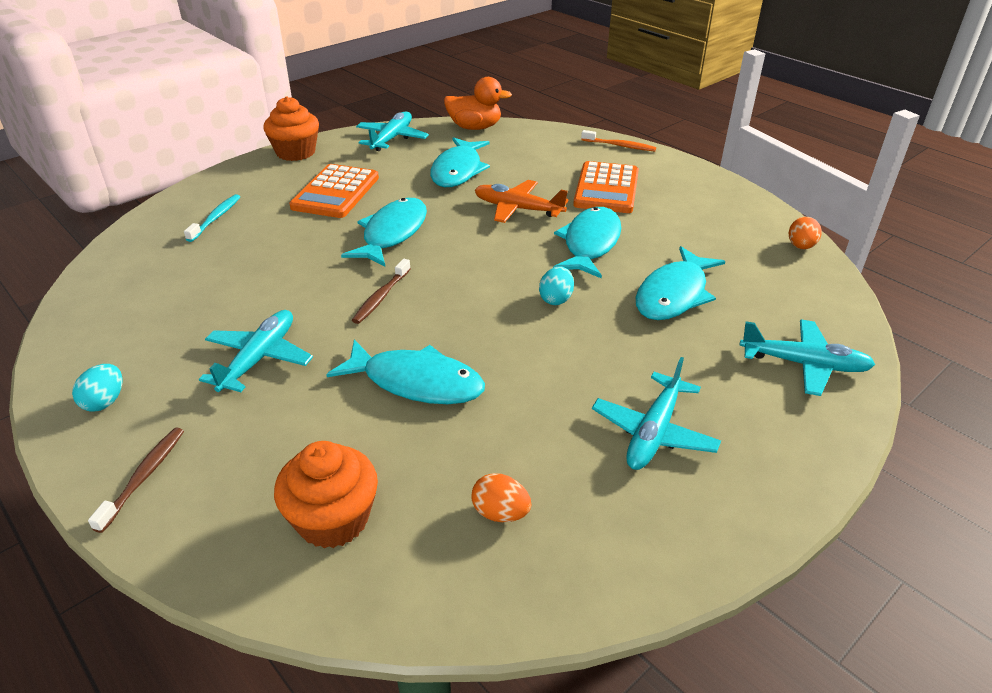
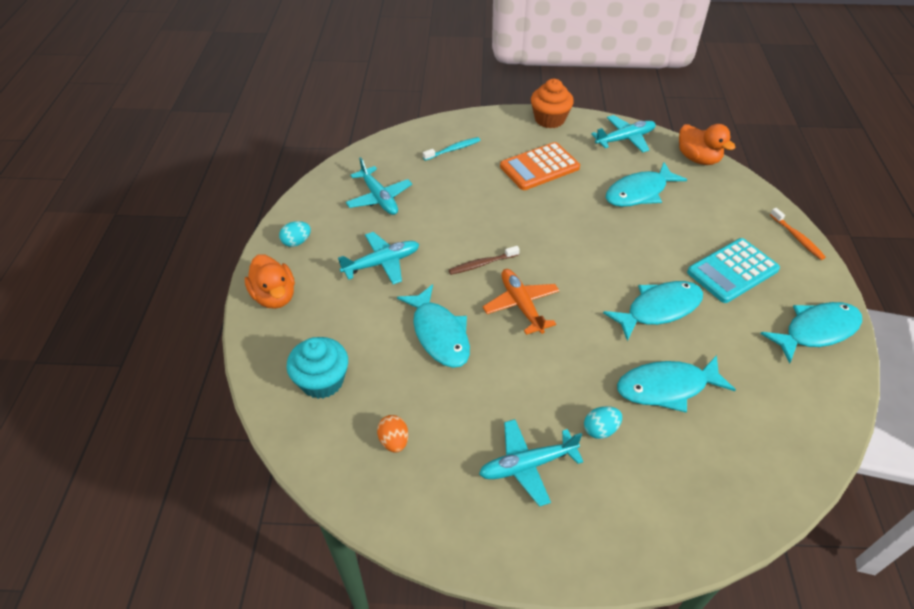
camera: 45 degrees right, 10 degrees up
(144, 477) = (275, 296): brown toothbrush -> orange duck
(333, 519) = (322, 381): orange cupcake -> turquoise cupcake
(392, 233) = (538, 220): turquoise fish -> turquoise fish (816, 331)
(518, 209) = (643, 249): orange plane -> orange plane (521, 305)
(556, 299) = (582, 335): turquoise egg -> turquoise egg (600, 429)
(606, 189) = (732, 271): orange calculator -> turquoise calculator
(800, 247) = (828, 420): orange egg -> none
(804, 364) = (688, 503): turquoise plane -> turquoise plane (379, 198)

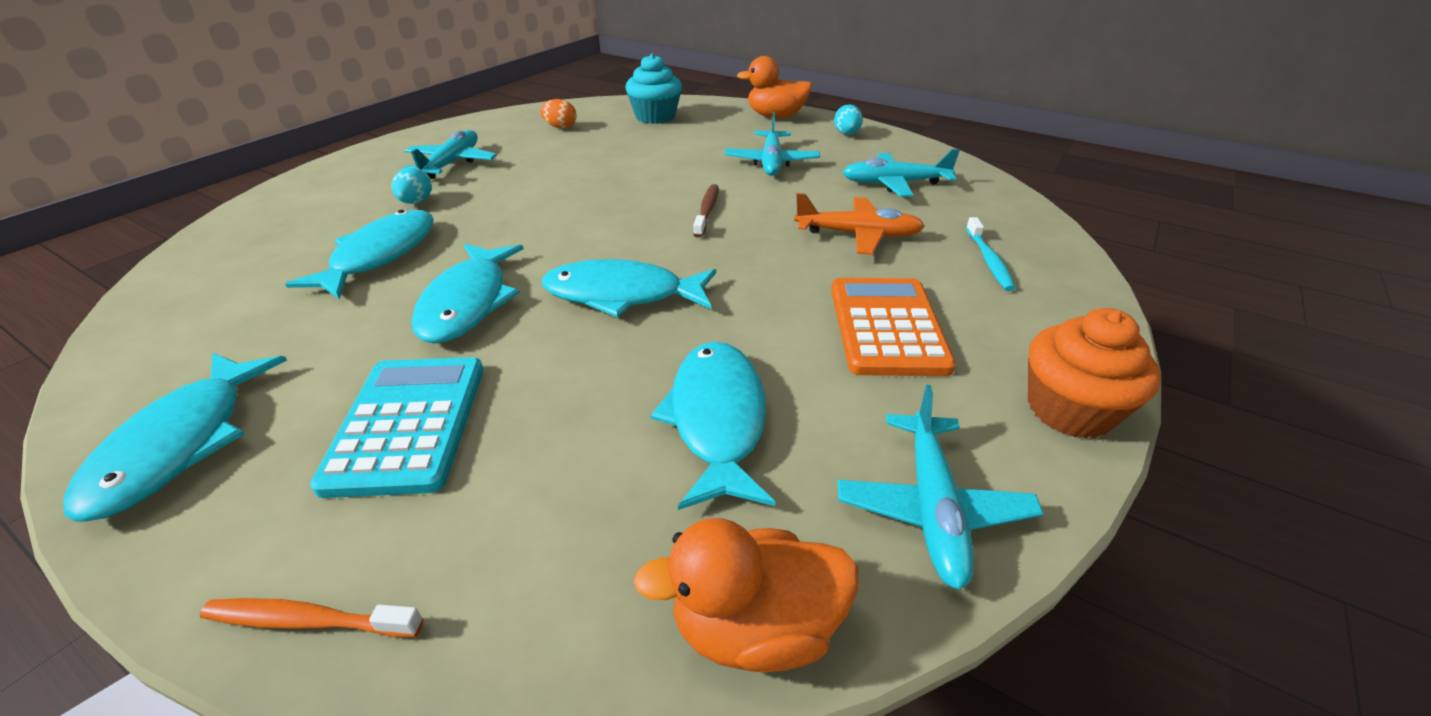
camera: 120 degrees right, 10 degrees down
(439, 334) = (638, 165): turquoise fish -> turquoise fish (622, 295)
(521, 305) = (614, 213): orange plane -> orange plane (858, 235)

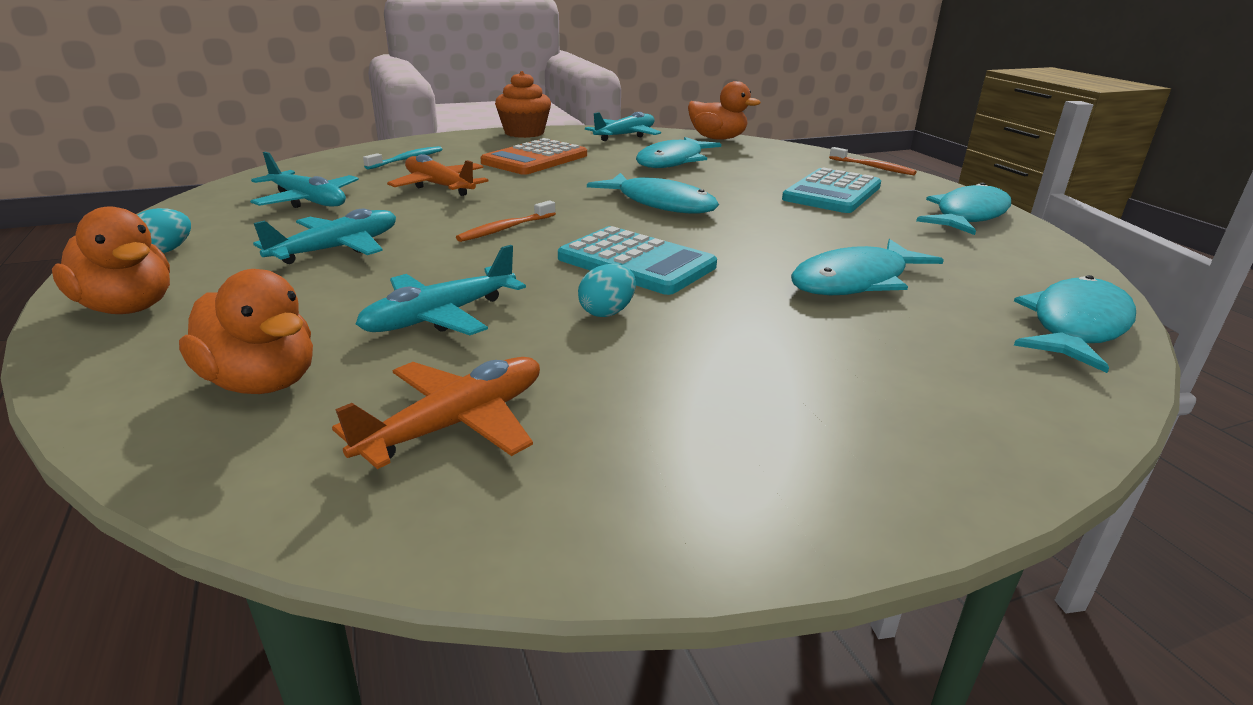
camera: 145 degrees left, 10 degrees down
(416, 202) = (807, 334): turquoise egg -> turquoise egg (607, 312)
(452, 163) = (730, 394): turquoise plane -> turquoise plane (440, 316)
(468, 303) = (778, 227): turquoise fish -> turquoise fish (1076, 326)
(560, 127) = (456, 424): orange egg -> orange plane
(569, 215) = (636, 262): none -> turquoise calculator
(655, 117) = (262, 382): turquoise cupcake -> orange duck
(707, 211) = (505, 229): brown toothbrush -> orange toothbrush

